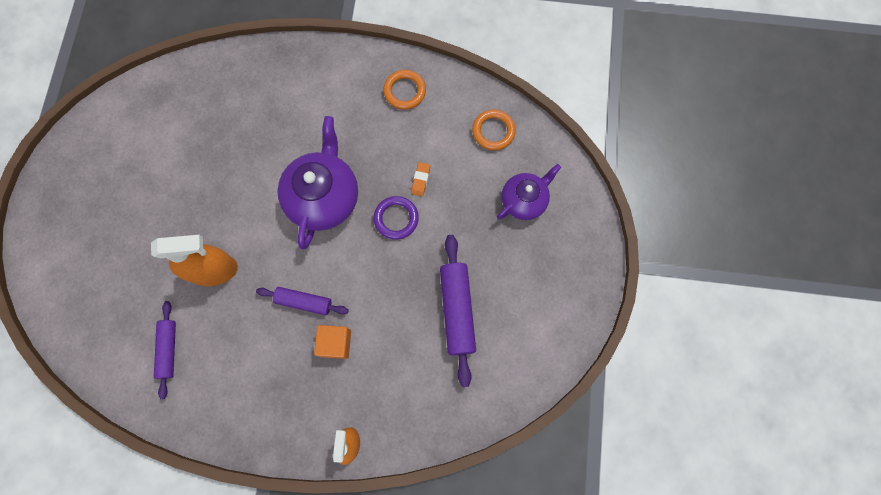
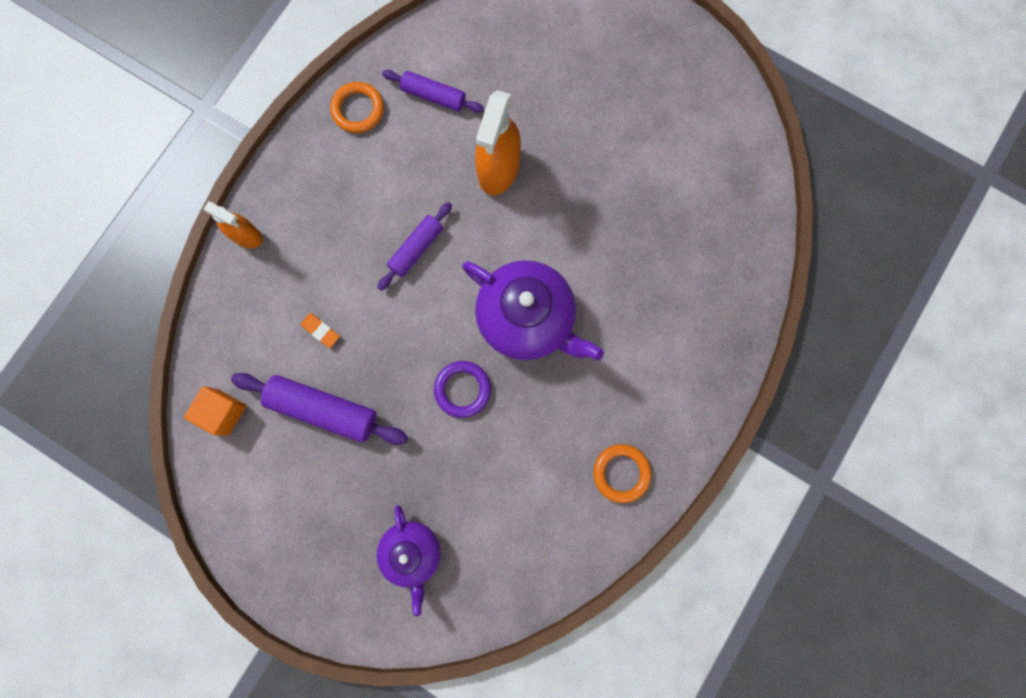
camera: 115 degrees right, 5 degrees up
(335, 343) = (355, 263): orange cube -> orange cube (223, 412)
(420, 180) = (496, 439): orange eraser -> orange eraser (320, 331)
(493, 131) = (517, 559): orange ring -> orange ring (358, 109)

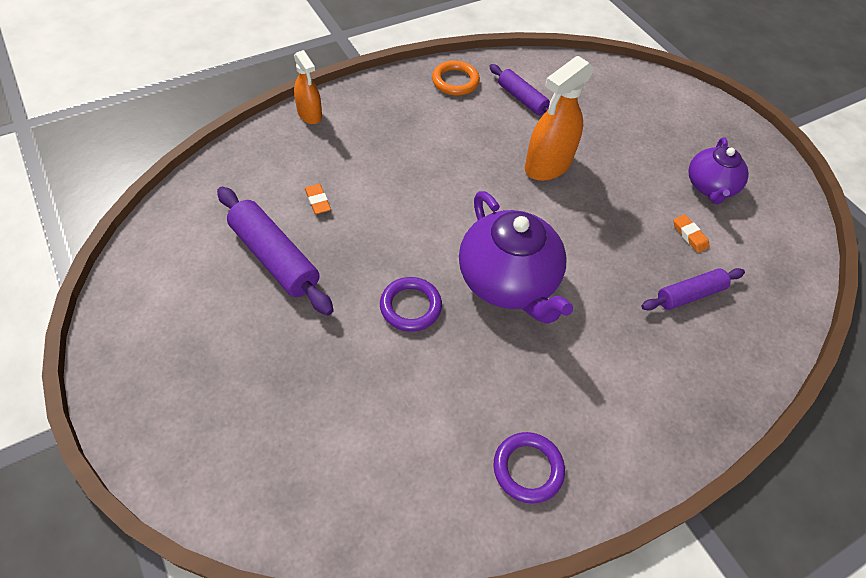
camera: 25 degrees right, 25 degrees down
(223, 412) = (190, 216): orange cube -> none
(412, 552) = (262, 422): purple teapot -> purple teapot (710, 187)
(416, 248) = (440, 184): purple rolling pin -> purple rolling pin (689, 294)
(621, 473) = (528, 469): orange ring -> purple ring
(654, 180) = (689, 235): none -> orange eraser

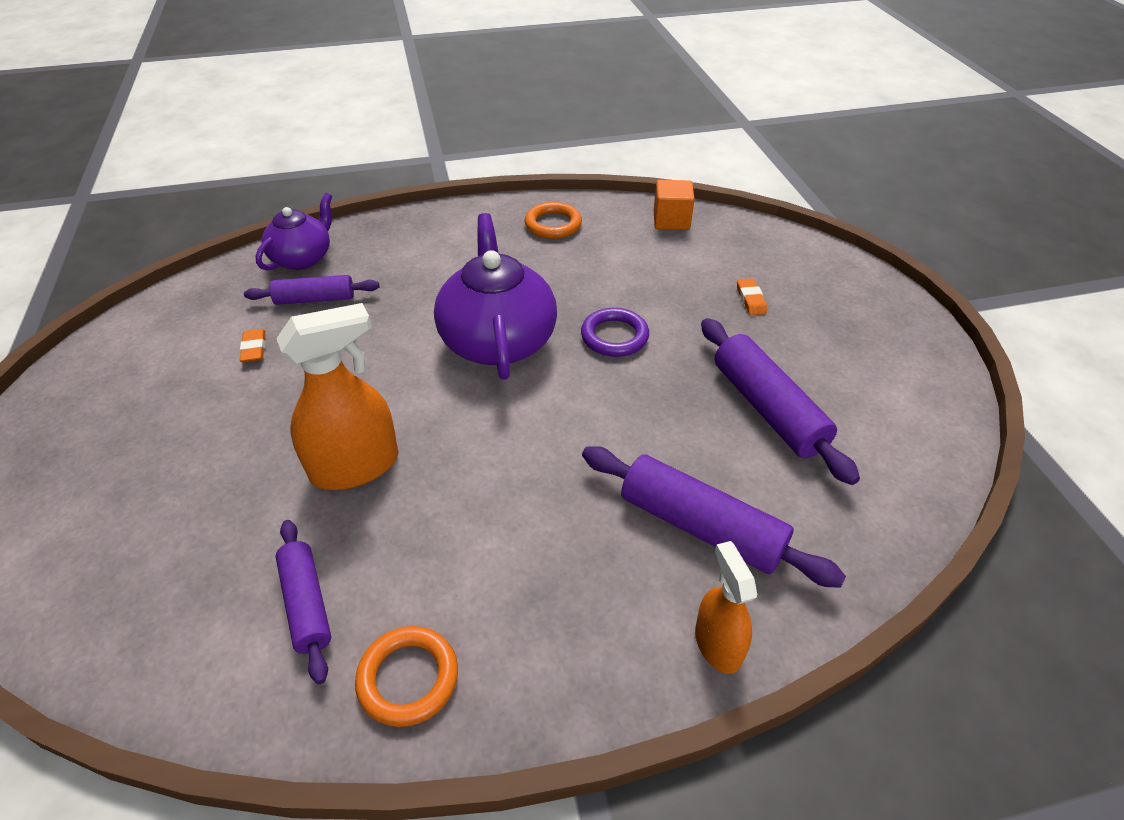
camera: 160 degrees left, 10 degrees down
(318, 201) = (710, 471): orange eraser -> orange eraser (750, 300)
(322, 167) = (701, 526): none -> purple rolling pin
(385, 518) = (671, 220): none -> orange cube
(528, 469) = (553, 224): purple ring -> orange ring
(710, 187) = (163, 396): purple teapot -> purple teapot (303, 258)

